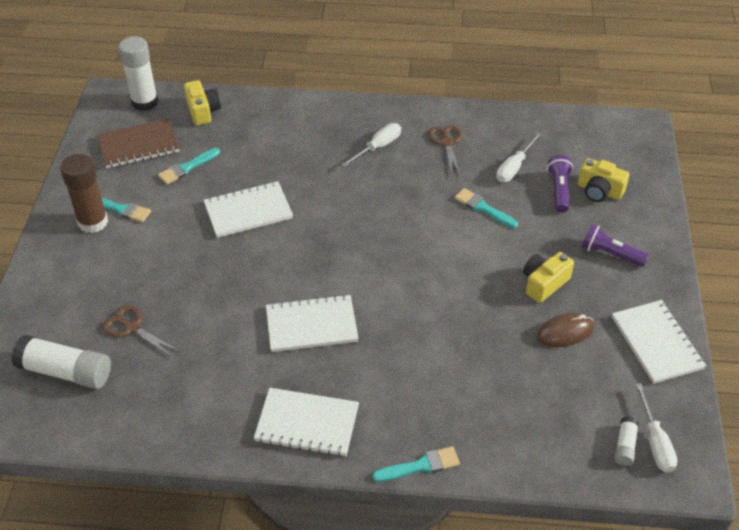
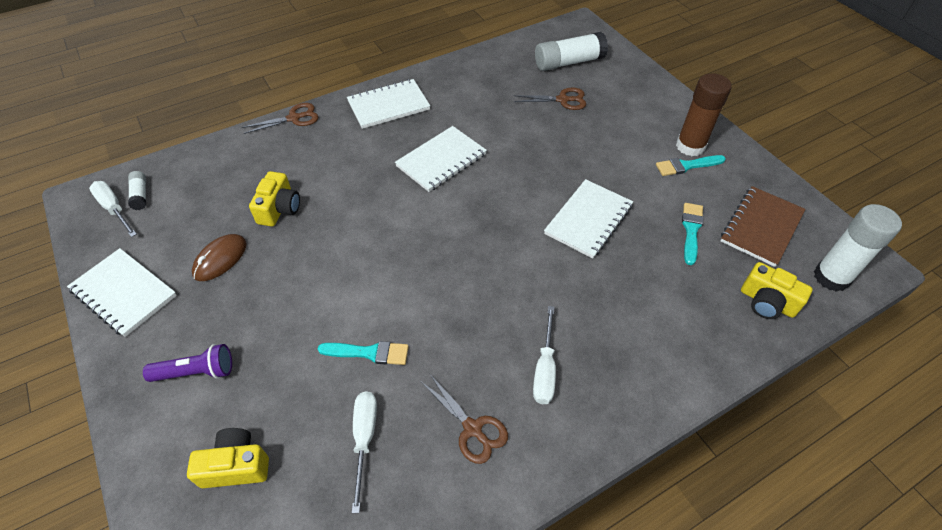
camera: 145 degrees right, 5 degrees up
(421, 466) = (294, 118): turquoise brush -> brown scissors
(544, 283) = (259, 297): yellow camera -> yellow camera (279, 209)
(559, 190) = (290, 434): purple flashlight -> none

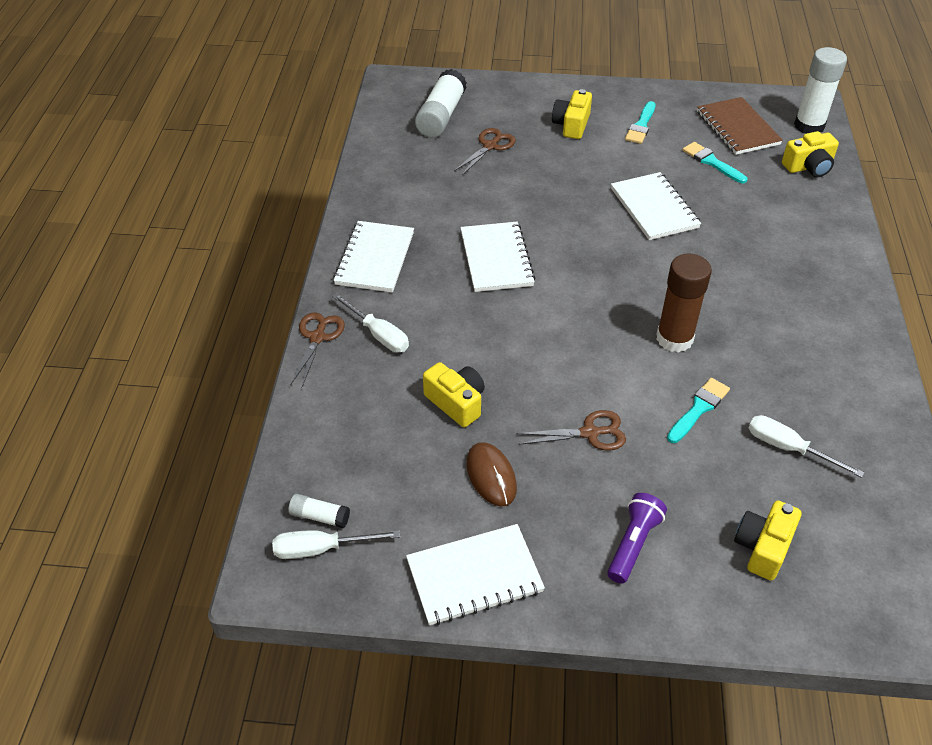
camera: 55 degrees left, 5 degrees down
(472, 428) = (819, 377): brown scissors -> brown scissors (589, 433)
(545, 369) = (790, 310): white screwdriver -> white screwdriver (378, 334)
(638, 128) = (571, 125): none -> yellow camera
(690, 146) = (620, 111): brown glue stick -> brown glue stick (674, 338)

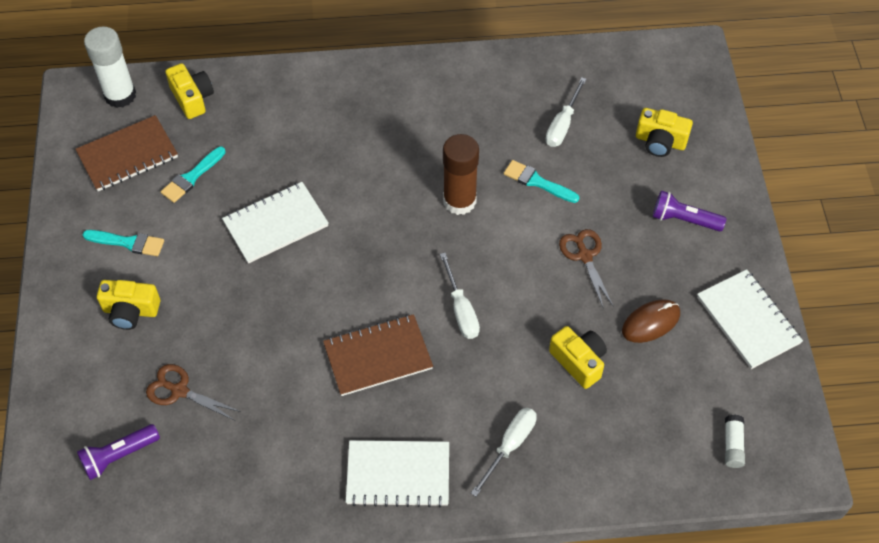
camera: 100 degrees left, 10 degrees up
(317, 338) = (527, 503): brown scissors -> none
(321, 549) = (762, 436): white screwdriver -> white screwdriver (461, 310)
(441, 116) = (119, 456): white glue stick -> purple flashlight
(456, 402) = (578, 361): yellow camera -> yellow camera turned 105 degrees clockwise
(496, 259) = (378, 357): white notebook -> brown notebook

